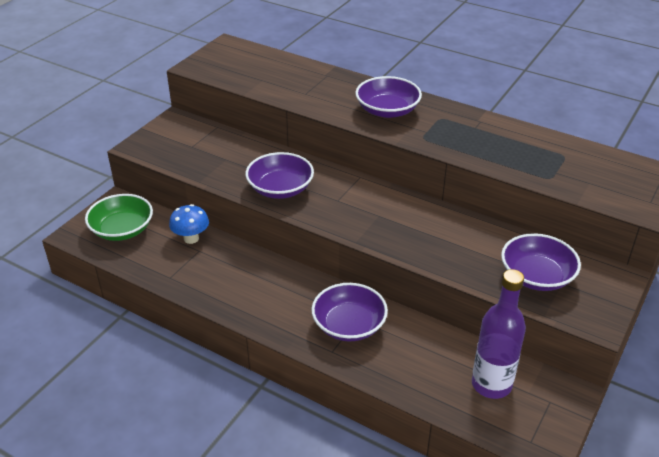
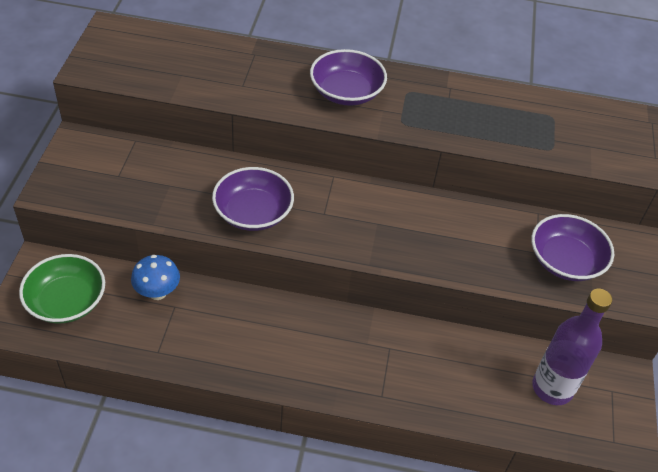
camera: 25 degrees left, 10 degrees up
(349, 325) = (384, 358): purple bowl -> none

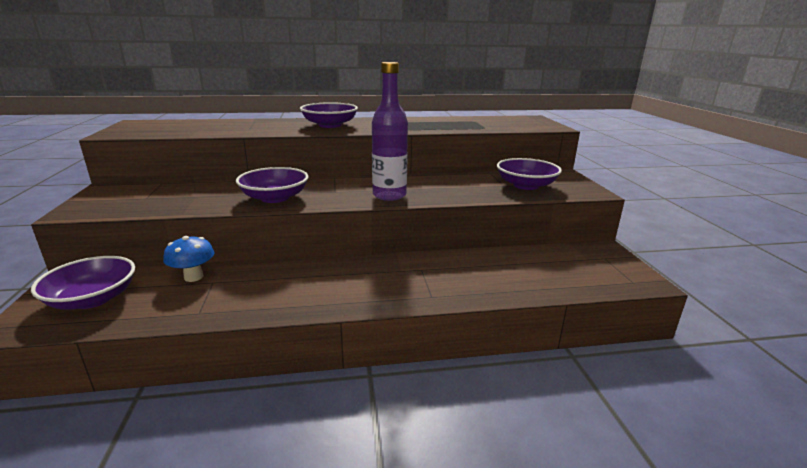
camera: 15 degrees left, 25 degrees down
(66, 301) = (93, 299): green bowl -> purple bowl
(552, 388) = (562, 265): purple bottle -> purple bottle (389, 195)

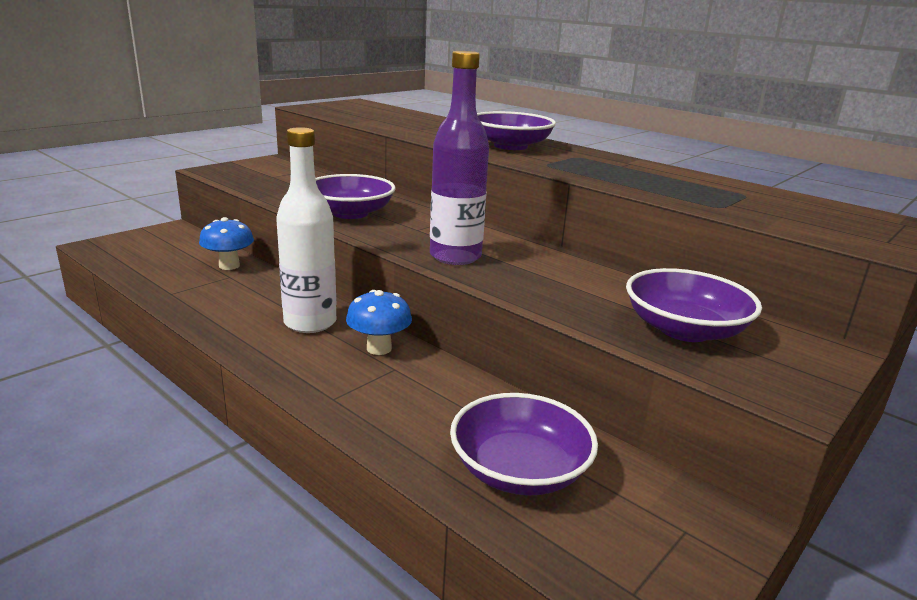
camera: 50 degrees right, 0 degrees up
(93, 299) = (155, 249): purple bowl -> purple bowl (519, 470)
(332, 275) = (310, 323): none -> white bottle
(394, 266) = (379, 348): none -> blue mushroom

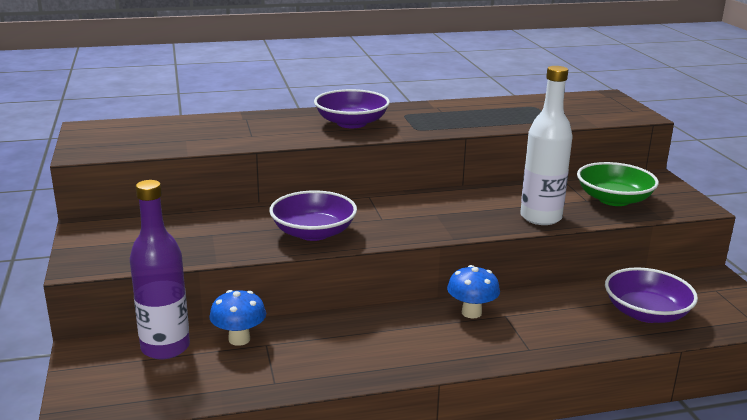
camera: 55 degrees left, 0 degrees up
(310, 323) = (404, 328): white bottle -> white bottle (540, 217)
(455, 256) = (452, 223): purple bottle -> purple bottle (165, 347)
(684, 329) = (614, 199): purple bowl -> green bowl

